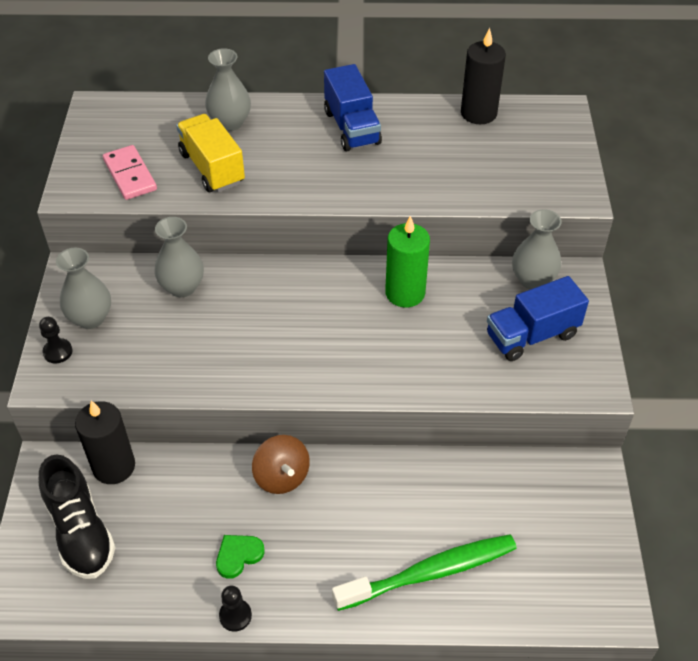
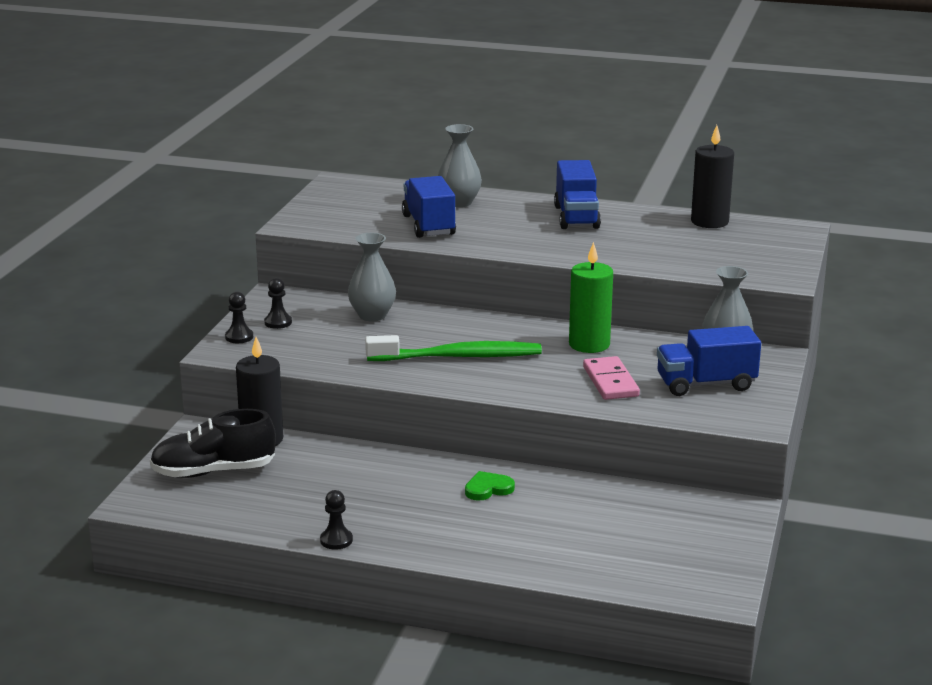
camera: 15 degrees right, 25 degrees down
(80, 531) = (214, 471): black shoe -> black shoe turned 90 degrees clockwise
(90, 318) = (278, 322): grey vase -> black pawn
(130, 175) = (350, 221): pink domino -> pink domino (610, 382)
(212, 168) = (428, 225): yellow truck -> blue truck
(238, 555) = (355, 507): green heart -> green heart (488, 489)
(282, 476) = (420, 467): brown spinning top -> none
(430, 572) = (540, 544): green toothbrush -> green toothbrush (459, 357)

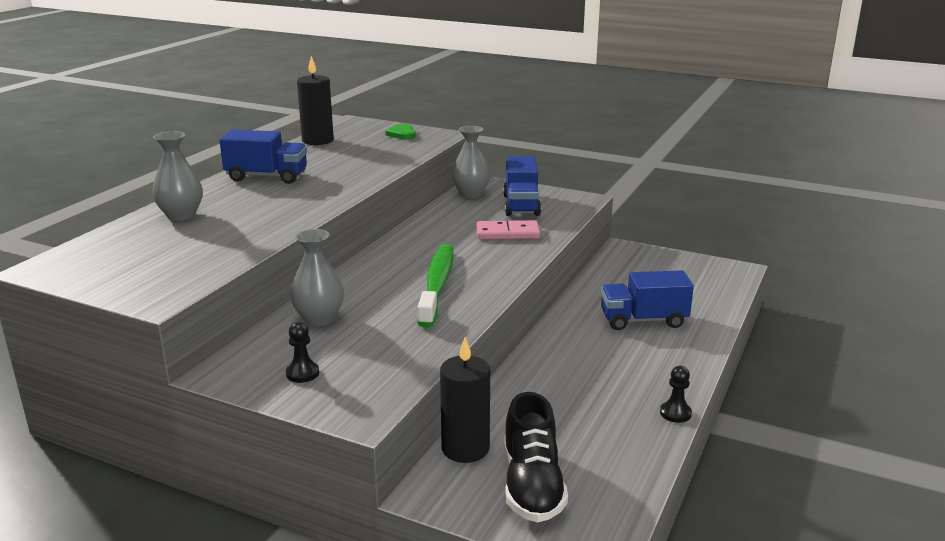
camera: 80 degrees left, 0 degrees up
(239, 337) = (328, 400): black pawn -> none
(428, 225) = (231, 232): blue truck -> blue truck (643, 320)
(488, 489) = (587, 334): green heart -> green heart (402, 134)
(589, 344) = (436, 233): green candle -> none

